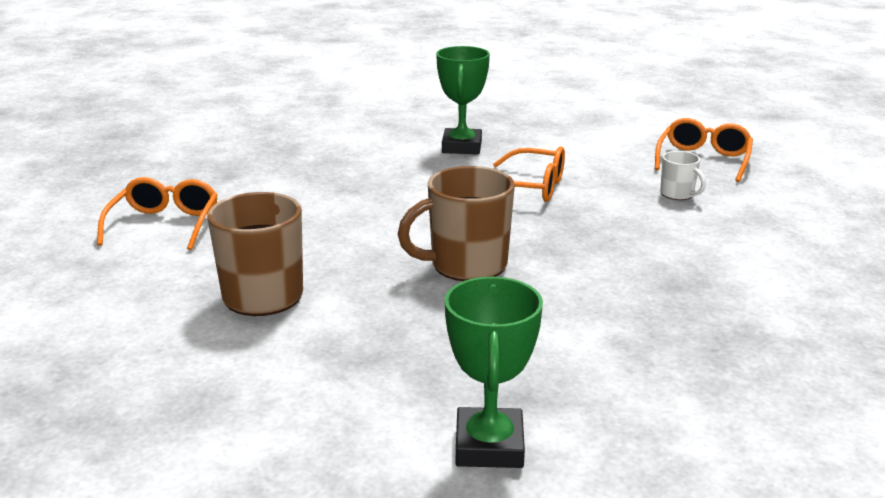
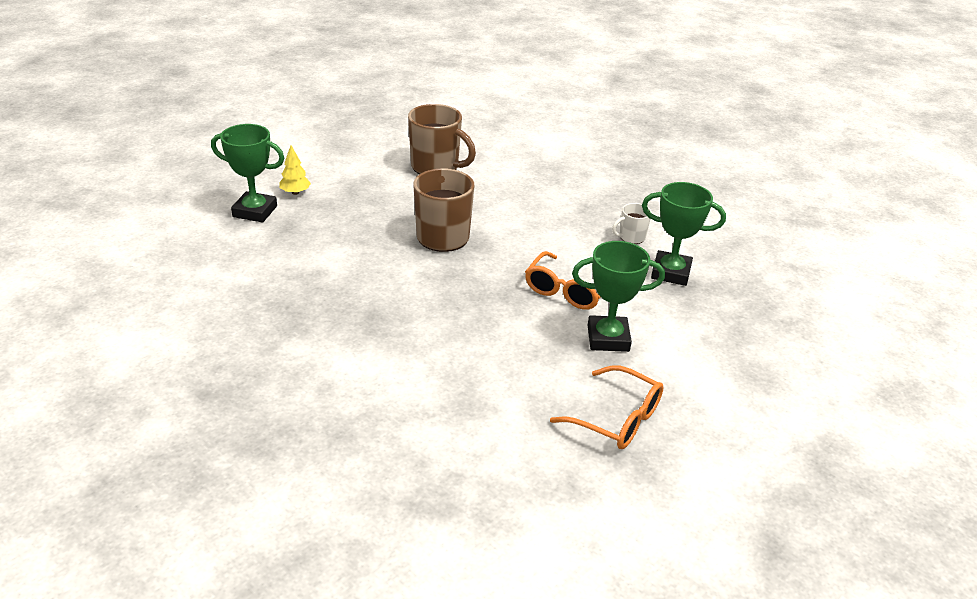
camera: 100 degrees right, 10 degrees up
(165, 224) = (543, 142): orange glasses -> none
(401, 415) = (295, 192): none -> yellow tree
(596, 167) = (608, 338): none -> green trophy
(678, 194) = (532, 370): white mug -> white mug (631, 237)

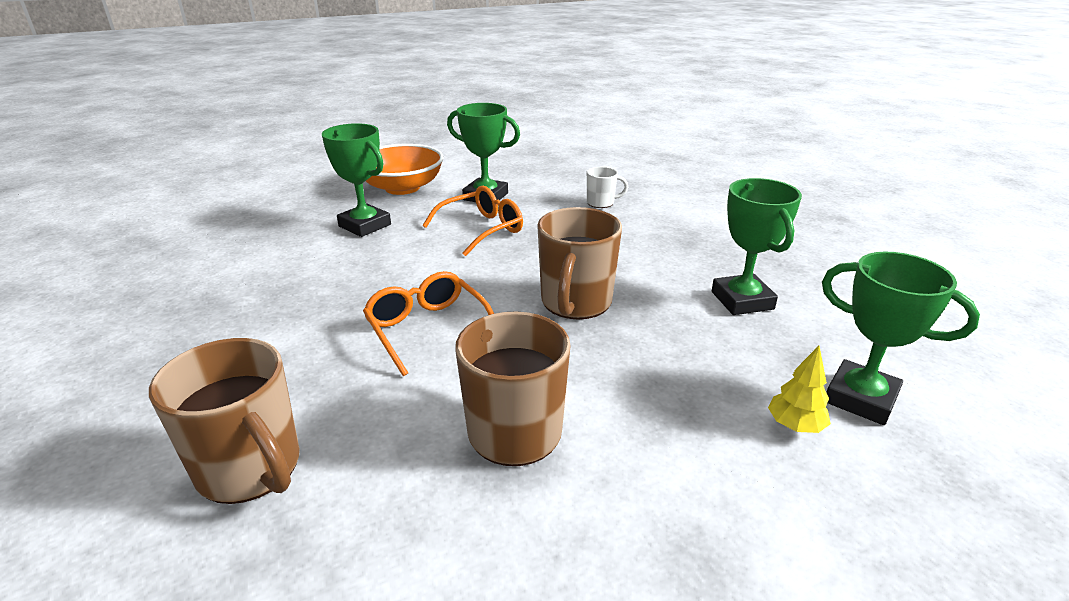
camera: 155 degrees left, 5 degrees down
(321, 262) = (742, 300): none -> green trophy
(535, 138) = (251, 469): none -> brown mug
(617, 419) = (528, 165): orange glasses -> orange glasses (427, 329)
(631, 237) = (353, 261): white mug -> white mug (601, 203)
(707, 332) = (402, 188): none -> orange bowl

